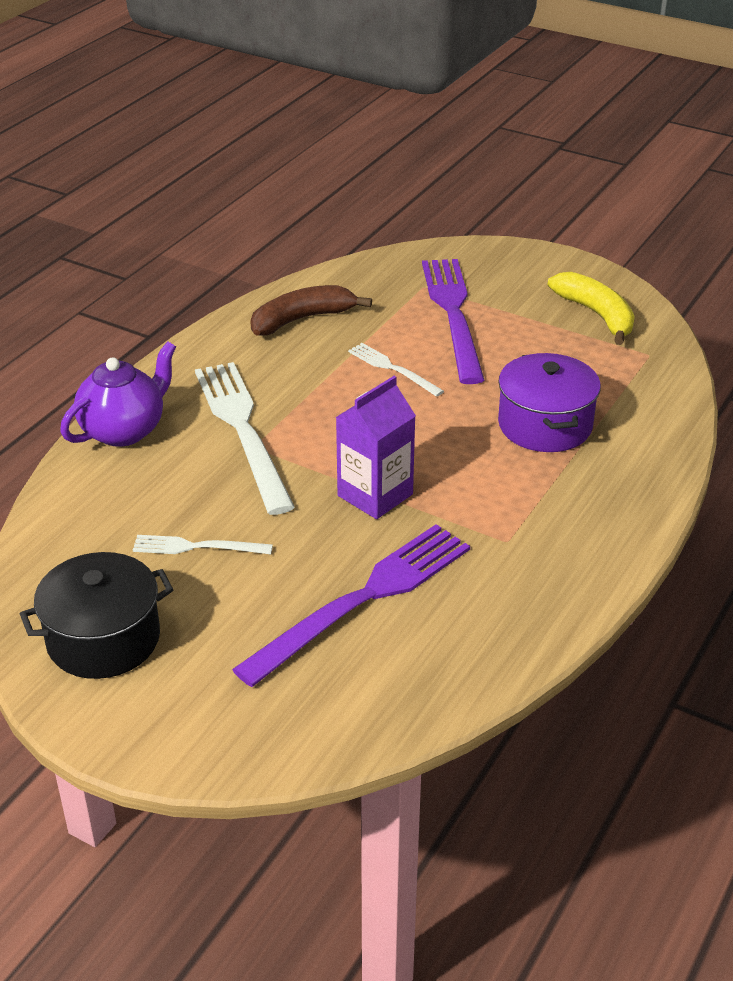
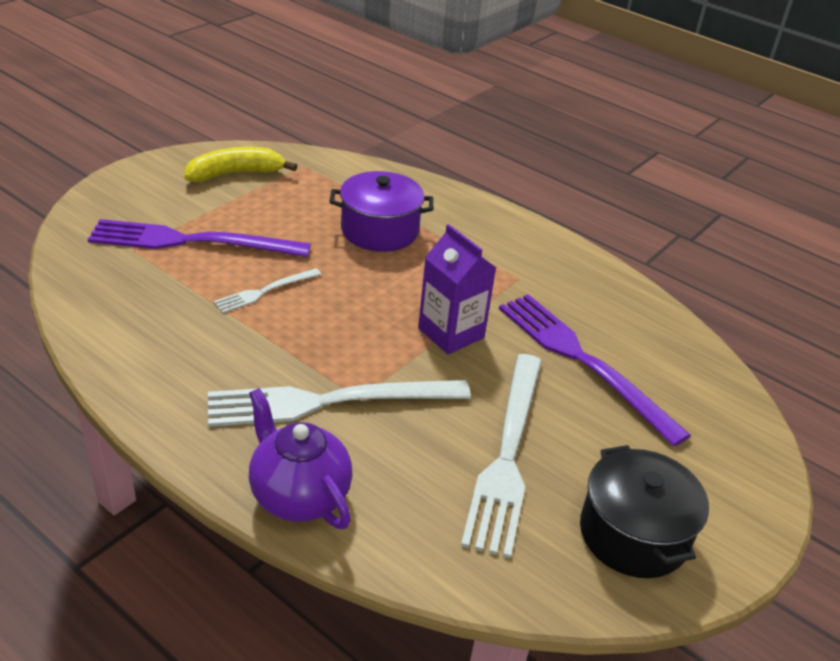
camera: 85 degrees left, 0 degrees up
(197, 547) = (507, 454): white fork -> white fork, size x2.01
(302, 319) = (145, 334): brown banana -> none

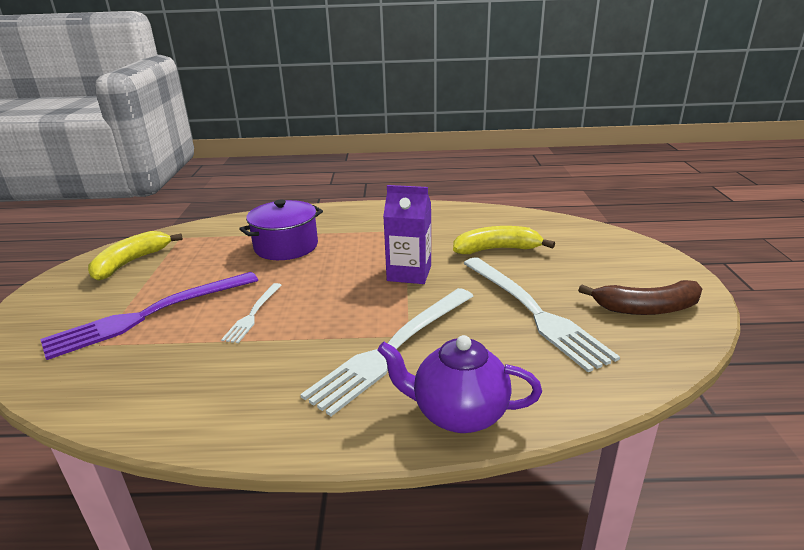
camera: 35 degrees left, 10 degrees down
(583, 361) = (497, 249): purple fork -> yellow banana
(633, 534) = (646, 308): black pot -> brown banana

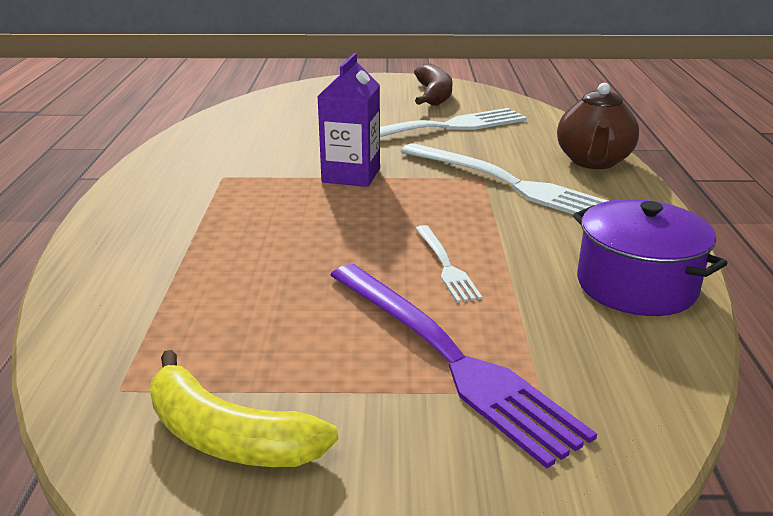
camera: 90 degrees left, 0 degrees up
(253, 314) = (445, 265): white fork -> white fork turned 60 degrees clockwise
(286, 246) = (233, 259): purple pot -> purple pot (636, 285)
(458, 414) = (593, 162): purple teapot -> brown teapot
(497, 249) = (305, 133): yellow banana -> none

